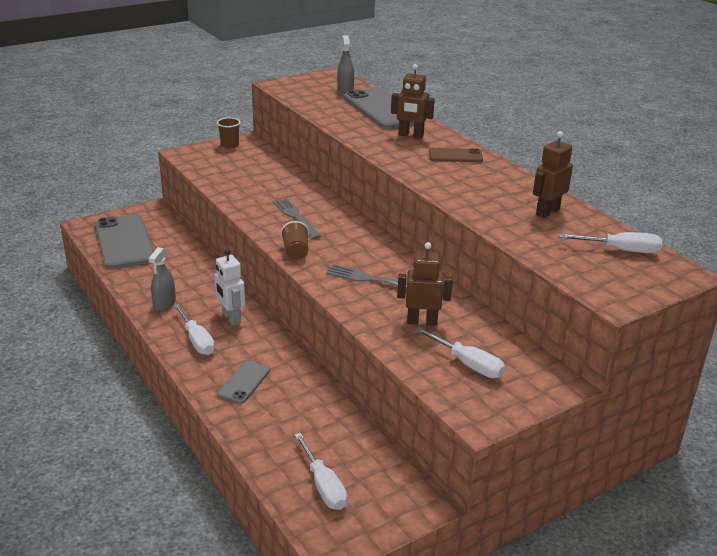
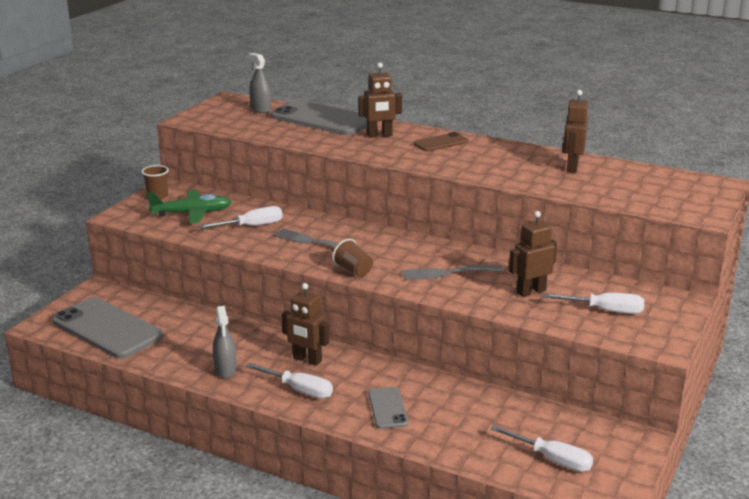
camera: 30 degrees left, 5 degrees down
(231, 318) = (307, 360): white robot -> brown robot
(236, 166) = (192, 213): none -> green plane
(620, 250) = (659, 180): white screwdriver -> white screwdriver (251, 226)

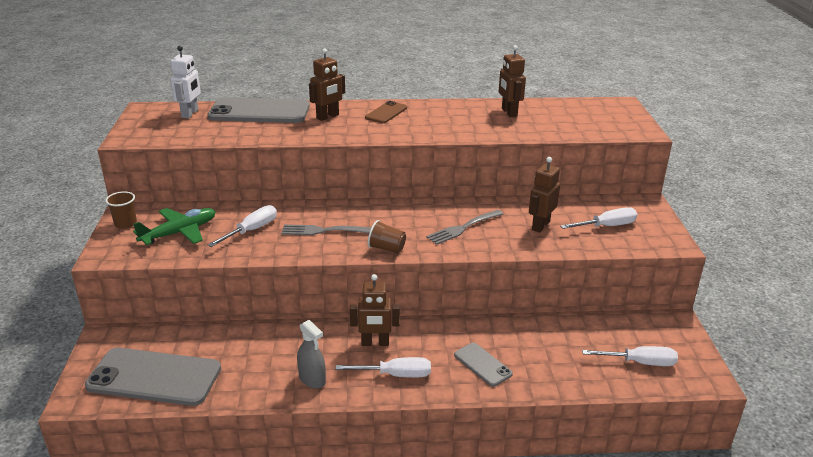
camera: 30 degrees left, 5 degrees up
(260, 109) = (190, 113): grey spray bottle -> white robot

